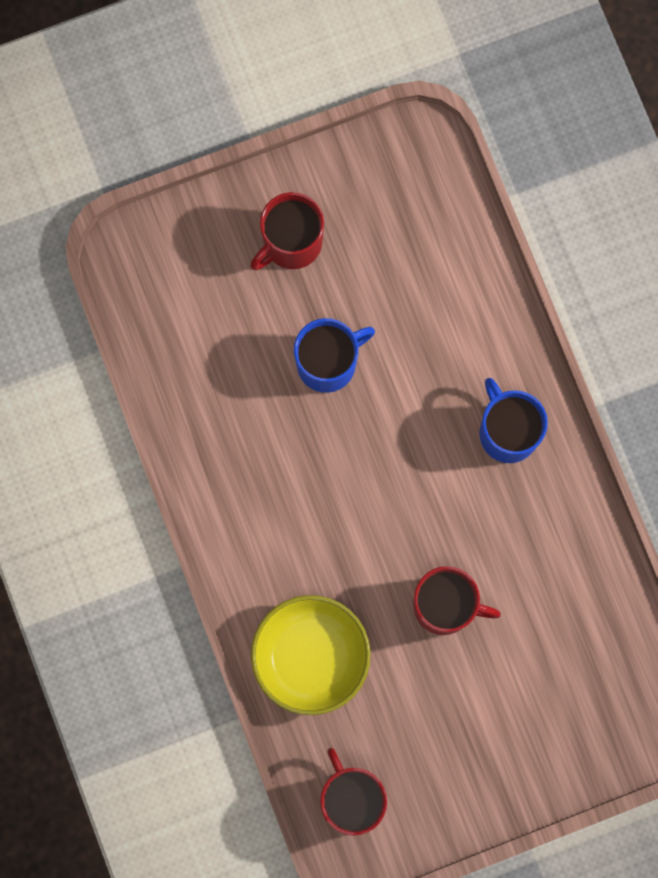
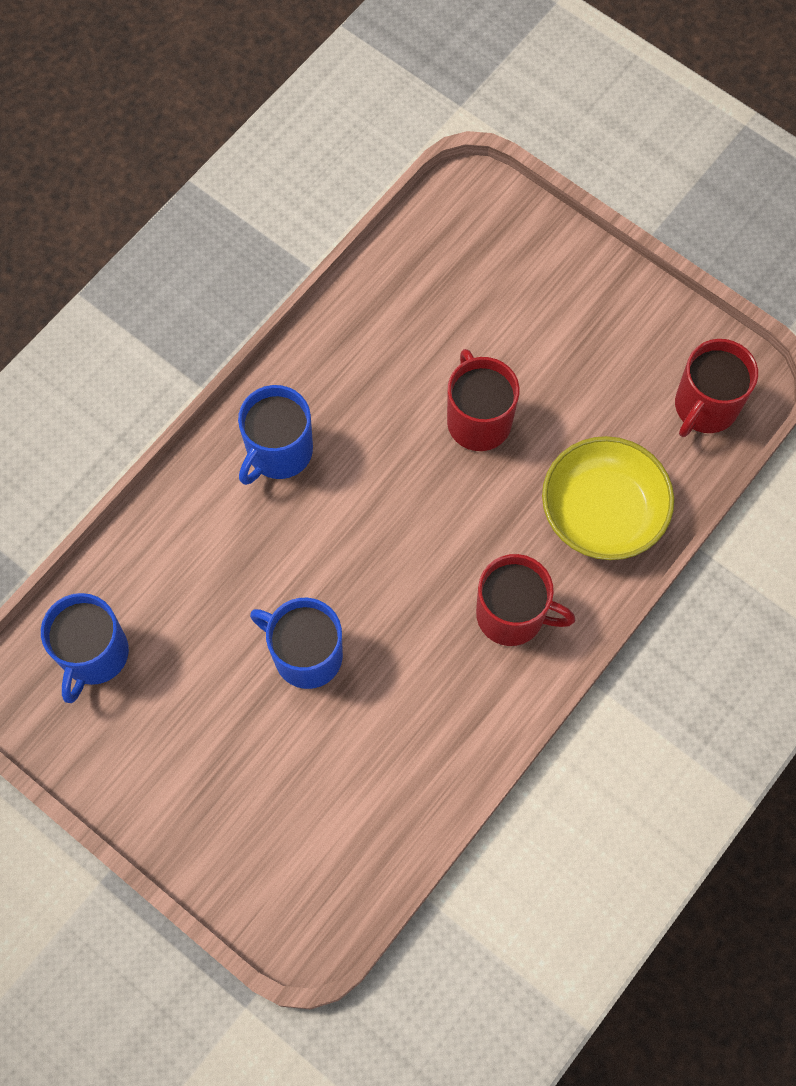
camera: 120 degrees left, 10 degrees down
(291, 243) = (200, 762): red mug -> red mug (512, 615)
(418, 209) = (94, 655): none -> blue mug

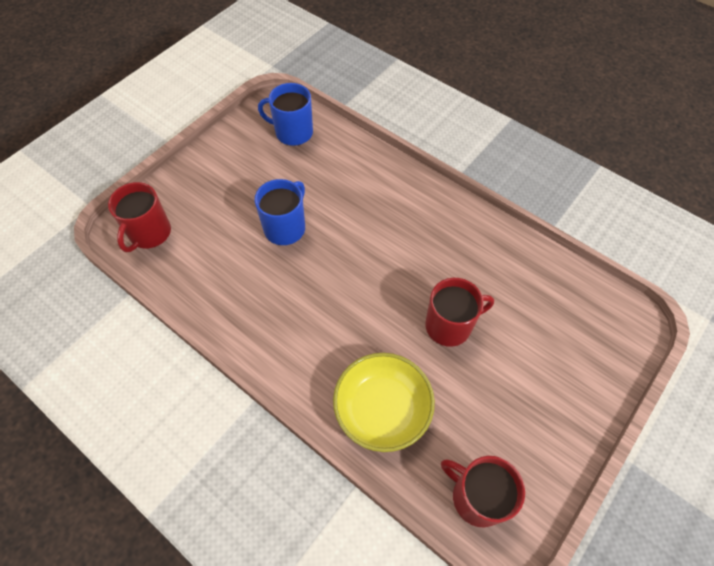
camera: 90 degrees right, 10 degrees down
(278, 452) = (417, 211): blue mug -> none
(512, 615) = (305, 344): red mug -> red mug (149, 233)

